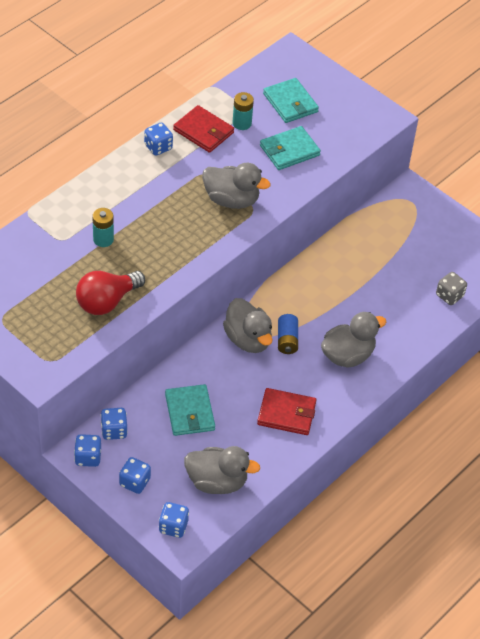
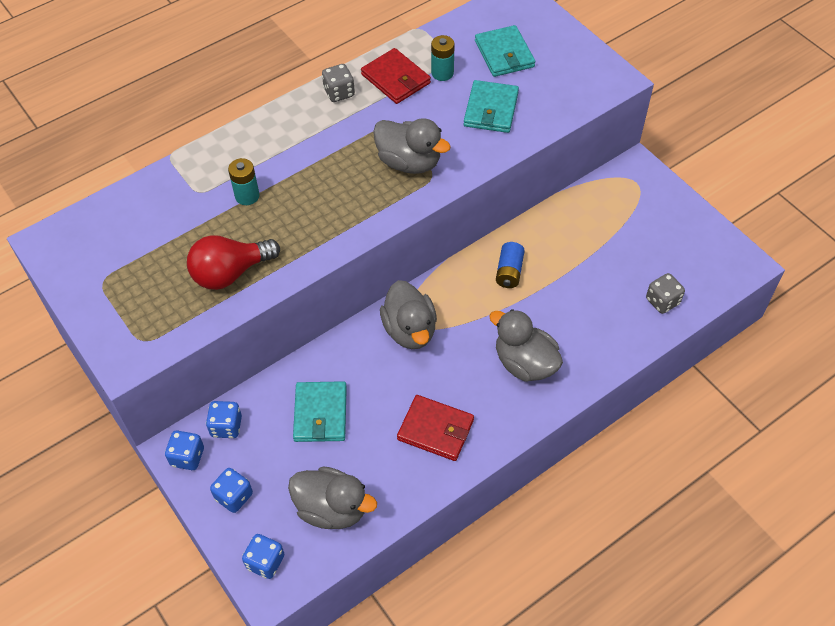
camera: 15 degrees right, 5 degrees up
(158, 147) = (339, 93): blue dice -> grey dice
(287, 340) = (455, 336): blue battery -> blue battery (509, 272)
(289, 150) = (491, 109): turquoise wallet -> turquoise wallet turned 60 degrees counterclockwise
(347, 355) = (524, 363): grey duck -> grey duck turned 120 degrees counterclockwise

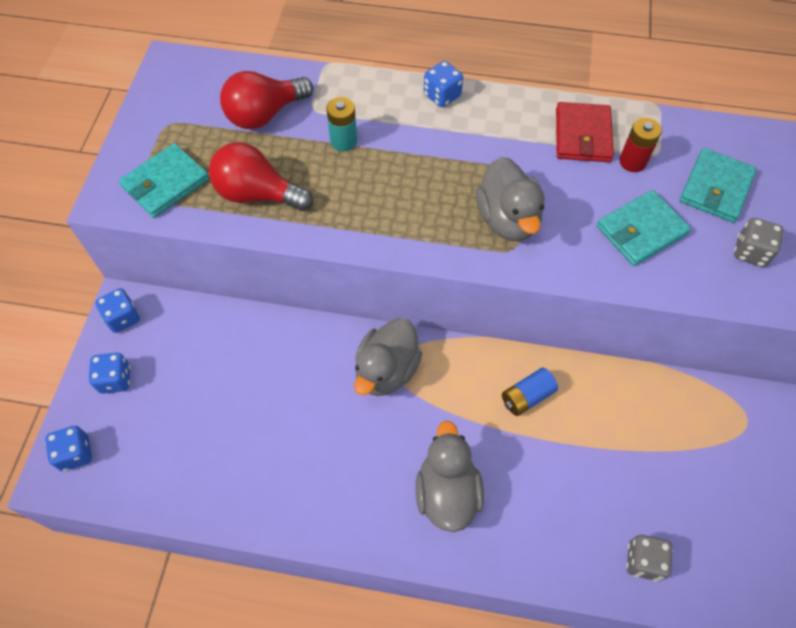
camera: 45 degrees right, 5 degrees up
(168, 221) = (265, 114): none -> red light bulb
(226, 426) = (172, 320): blue dice -> blue dice (442, 96)
(320, 414) = (243, 375): turquoise wallet -> turquoise wallet (165, 183)
(332, 508) = (164, 461): grey duck -> none
(339, 93) = (518, 111): grey dice -> grey dice (750, 252)
(436, 429) = (310, 476): red wallet -> none
(442, 73) = (632, 162): turquoise battery -> red battery

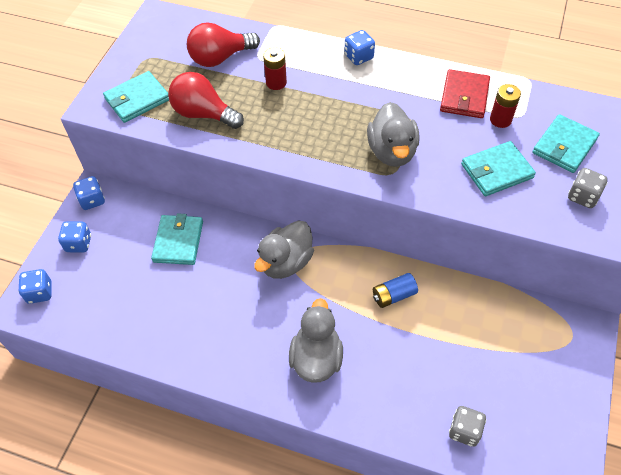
camera: 10 degrees right, 5 degrees down
(245, 360) = (178, 241): none -> turquoise wallet
(343, 141) = (276, 83): turquoise battery -> red battery

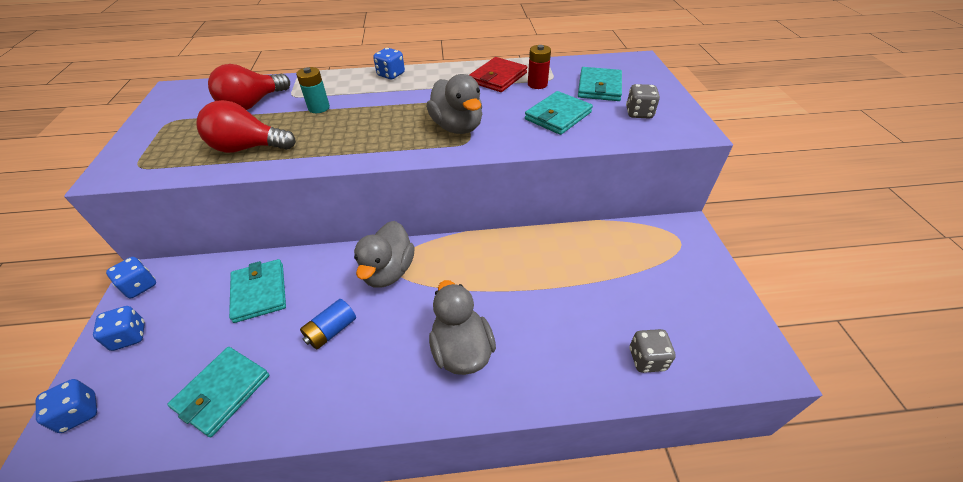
camera: 25 degrees left, 10 degrees down
(137, 99) = (164, 155): turquoise wallet -> turquoise wallet (222, 392)
(276, 83) = (319, 108): red battery -> turquoise battery
(393, 295) = (509, 263): blue battery -> blue battery (331, 331)
(464, 96) = (498, 78): red wallet -> red wallet turned 45 degrees clockwise

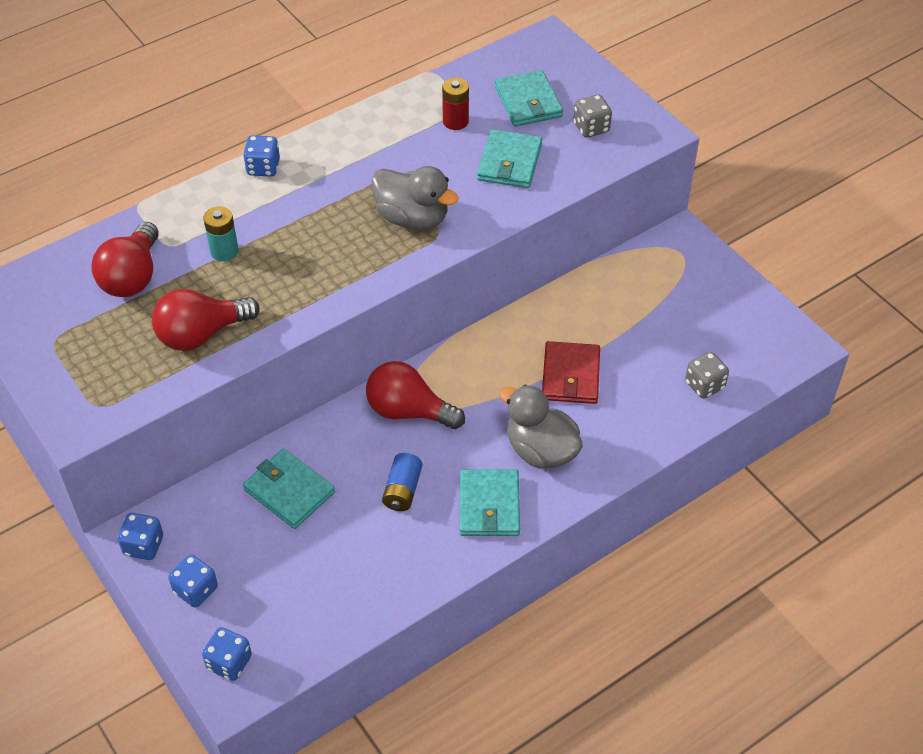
camera: 30 degrees left, 5 degrees up
(222, 392) = (349, 584): turquoise wallet -> turquoise wallet (489, 505)
(388, 271) = (408, 411): grey duck -> red light bulb
(498, 78) = (401, 127): red wallet -> red wallet (571, 376)

